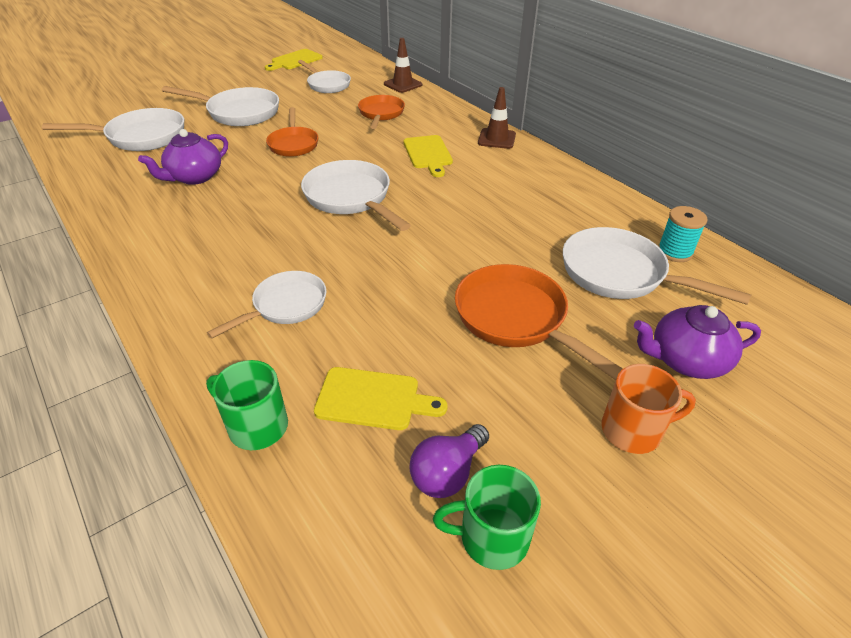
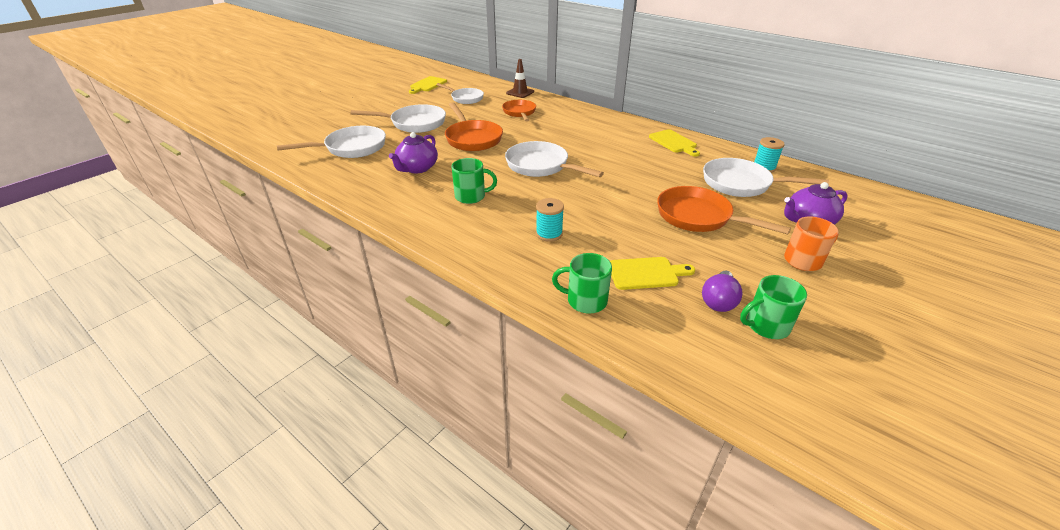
camera: 15 degrees left, 5 degrees down
(229, 229) = (471, 196): none -> green mug
(286, 306) = (549, 234): white pan -> turquoise spool
(293, 144) = (472, 138): orange pan -> orange pan, size x1.51
(428, 154) = (572, 133): yellow cutting board -> yellow cutting board (674, 142)
(496, 139) = (610, 119): brown traffic cone -> none

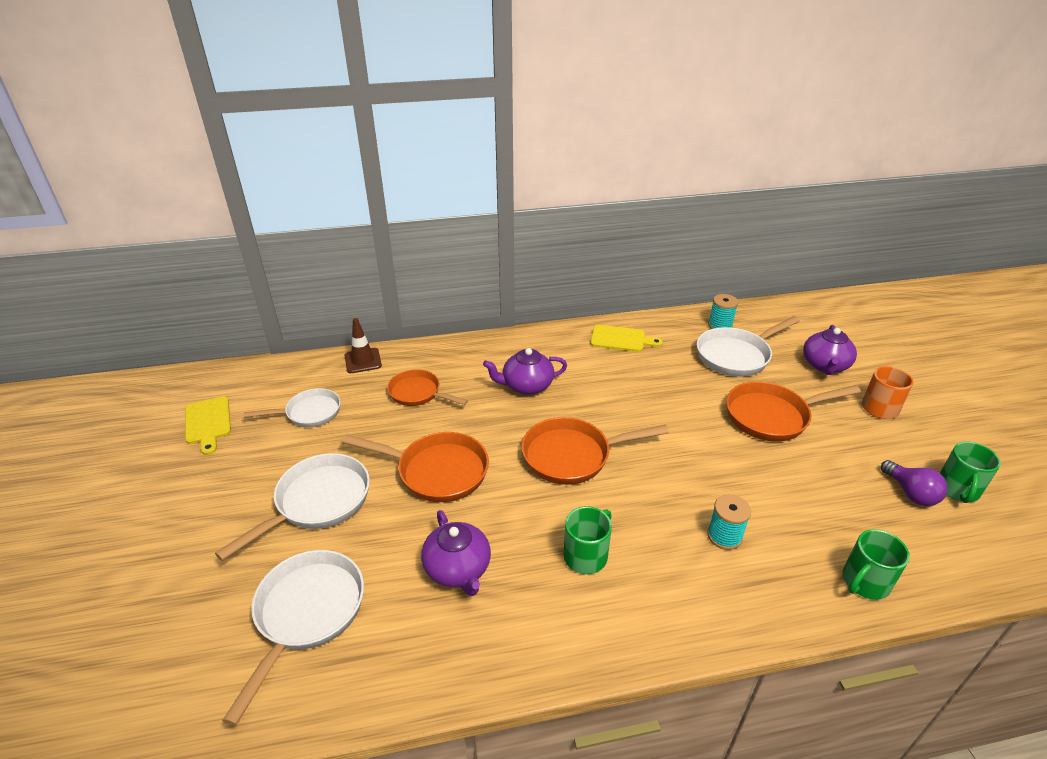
camera: 50 degrees left, 0 degrees up
(540, 166) = (572, 456): white pan -> orange pan
(575, 134) = (526, 386): none -> purple teapot
(646, 273) = (843, 510): yellow cutting board -> none

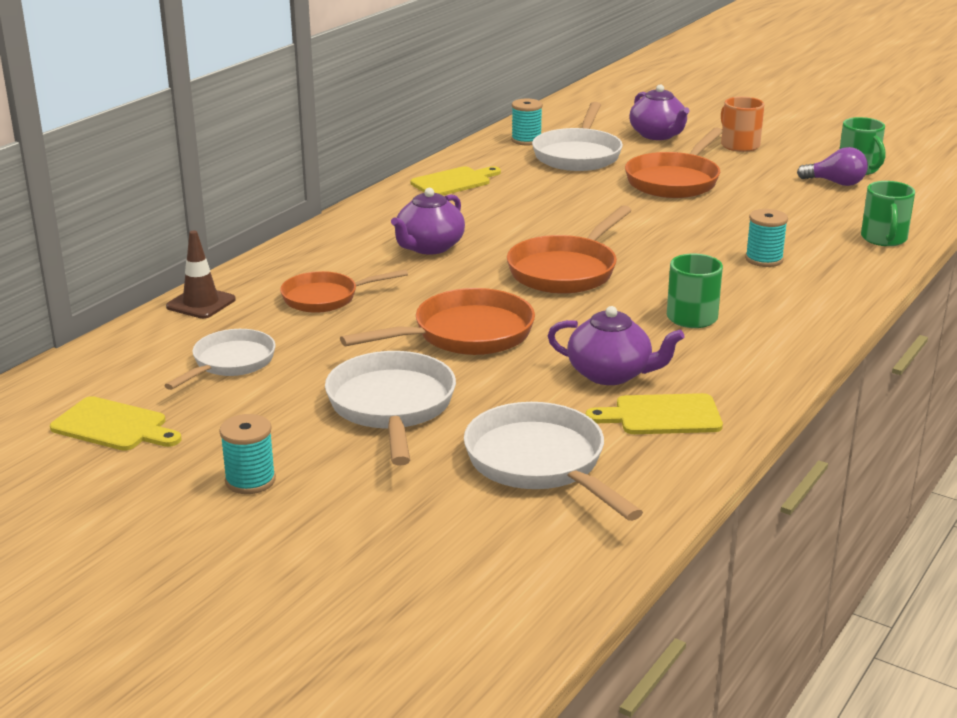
camera: 45 degrees left, 10 degrees down
(189, 506) = (250, 480): none -> turquoise spool
(427, 634) = (662, 416): none -> yellow cutting board

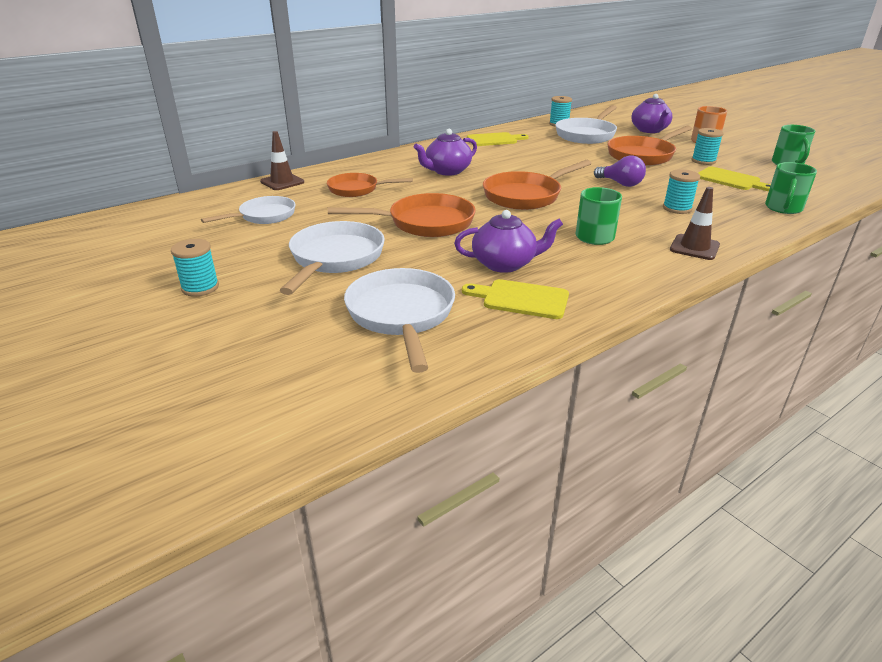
camera: 20 degrees right, 5 degrees up
(114, 426) = (159, 240): yellow cutting board -> yellow cutting board (730, 180)
(610, 374) = (505, 264): purple teapot -> purple teapot turned 45 degrees counterclockwise
(756, 179) = (703, 161): none -> turquoise spool
(813, 311) = (694, 247): none -> brown traffic cone
(836, 183) = (764, 170): purple light bulb -> purple light bulb (620, 184)

